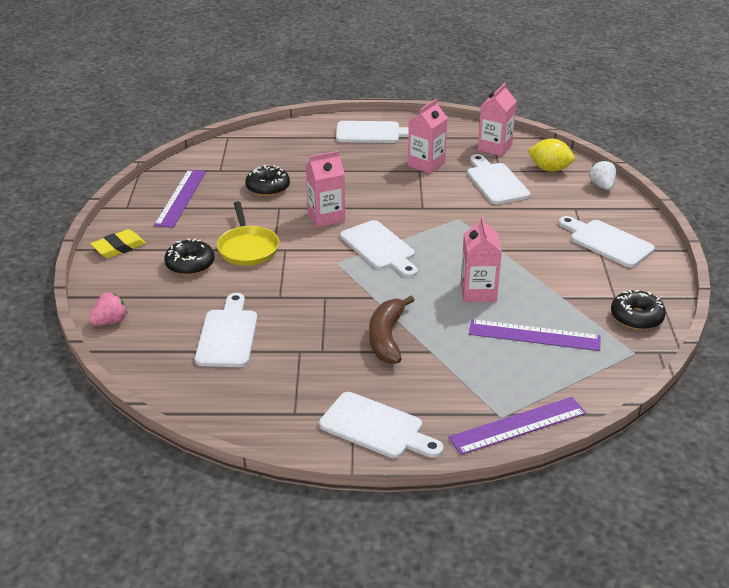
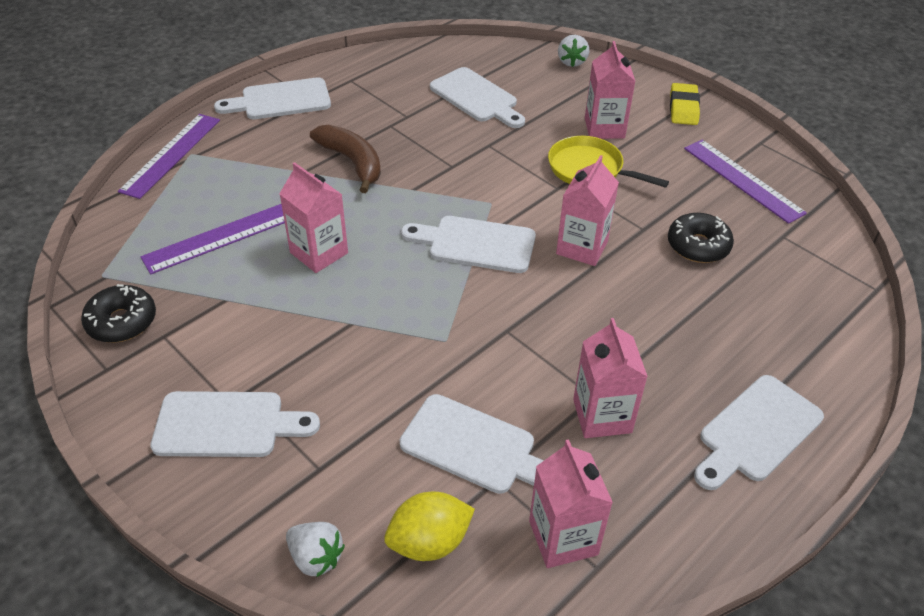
camera: 135 degrees right, 10 degrees up
(110, 321) = (571, 62): pink strawberry -> white strawberry
(190, 264) = (604, 128): black donut -> pink carton

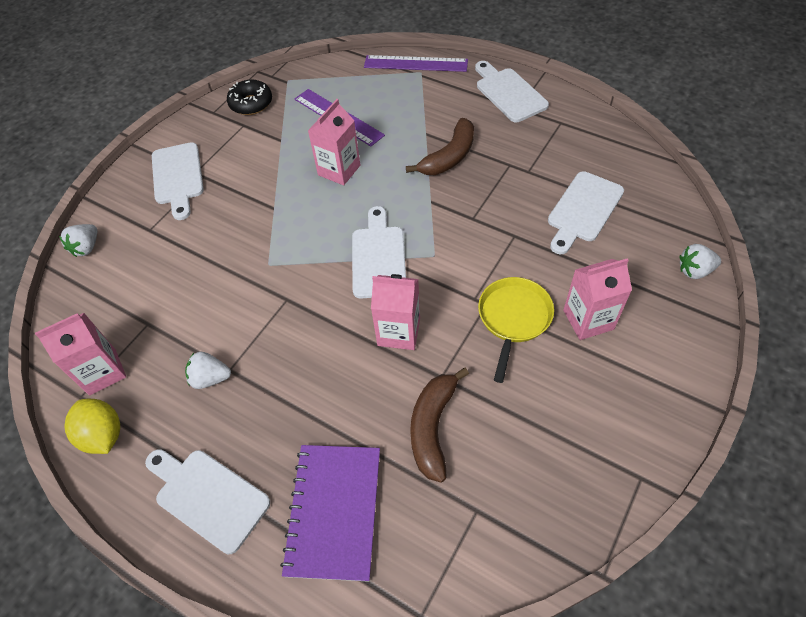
camera: 80 degrees right, 10 degrees up
(429, 542) = (98, 299): yellow lemon -> yellow lemon (103, 435)
(474, 447) = (173, 305): white cutting board -> none
(602, 416) = (210, 378): pink carton -> white strawberry
(683, 108) = (667, 388): yellow eraser -> none
(698, 246) = (432, 427): black donut -> brown banana
(742, 180) = (558, 462): purple ruler -> none
(779, 329) = (334, 511): none -> purple notebook

